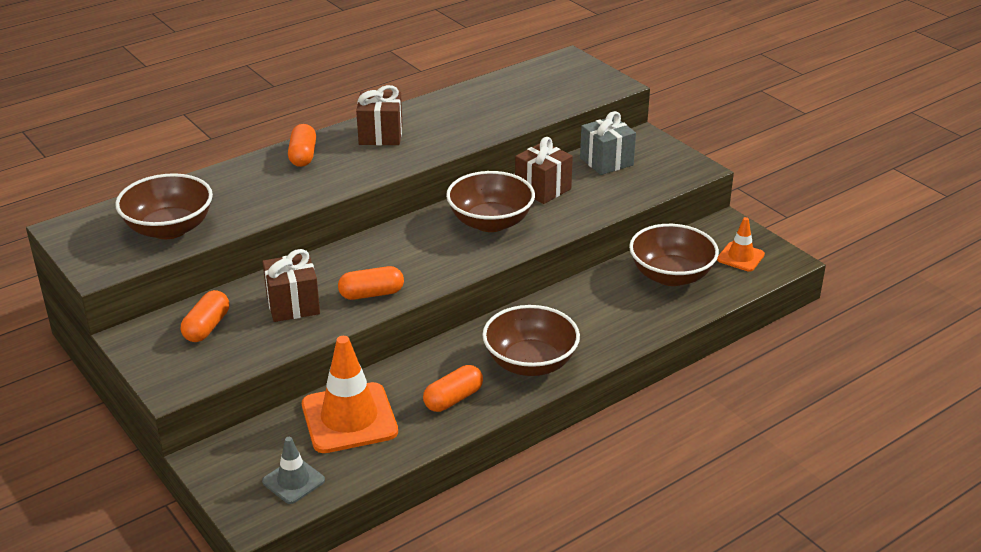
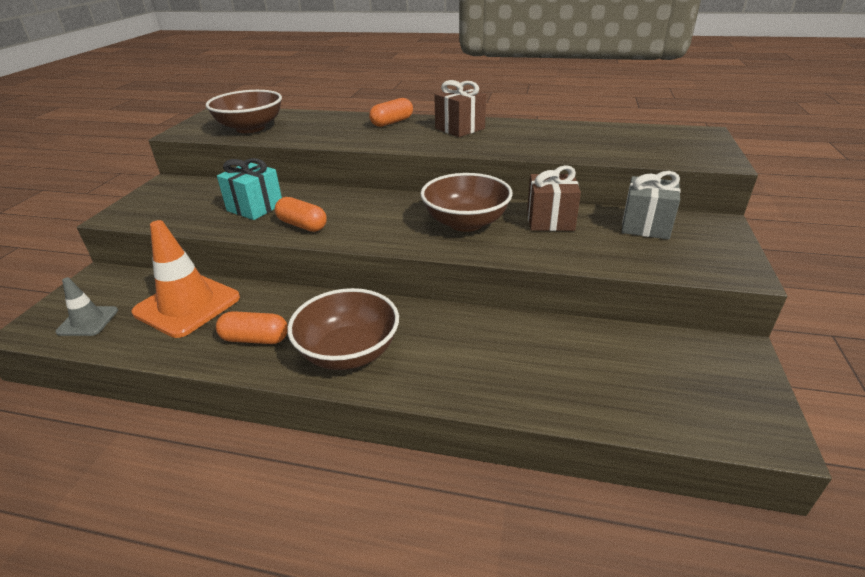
camera: 50 degrees right, 0 degrees up
(207, 327) = (198, 196): orange capsule -> none
(293, 305) = (255, 207): brown gift -> turquoise gift
(671, 276) = (595, 363): brown bowl -> none
(740, 257) = (707, 393): orange traffic cone -> none

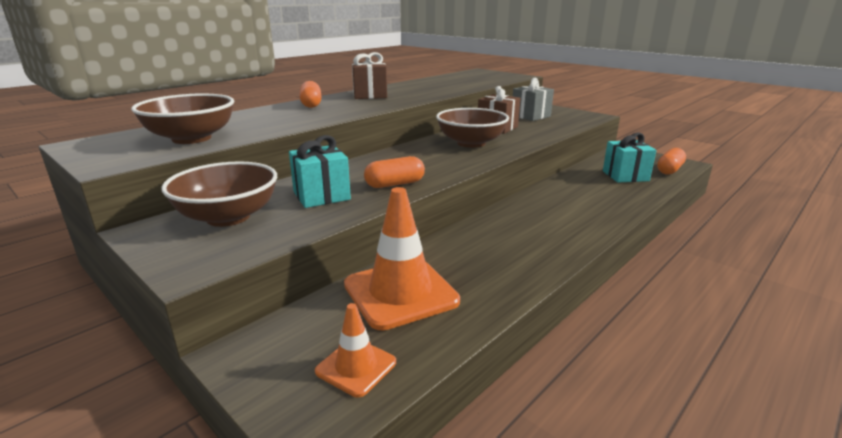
camera: 60 degrees left, 10 degrees down
(88, 321) = (356, 367): grey traffic cone -> orange traffic cone
(255, 339) = (499, 266): orange capsule -> orange capsule (669, 170)
(348, 352) = (551, 233): brown bowl -> brown bowl (228, 217)
(608, 374) = (625, 176): none -> turquoise gift

